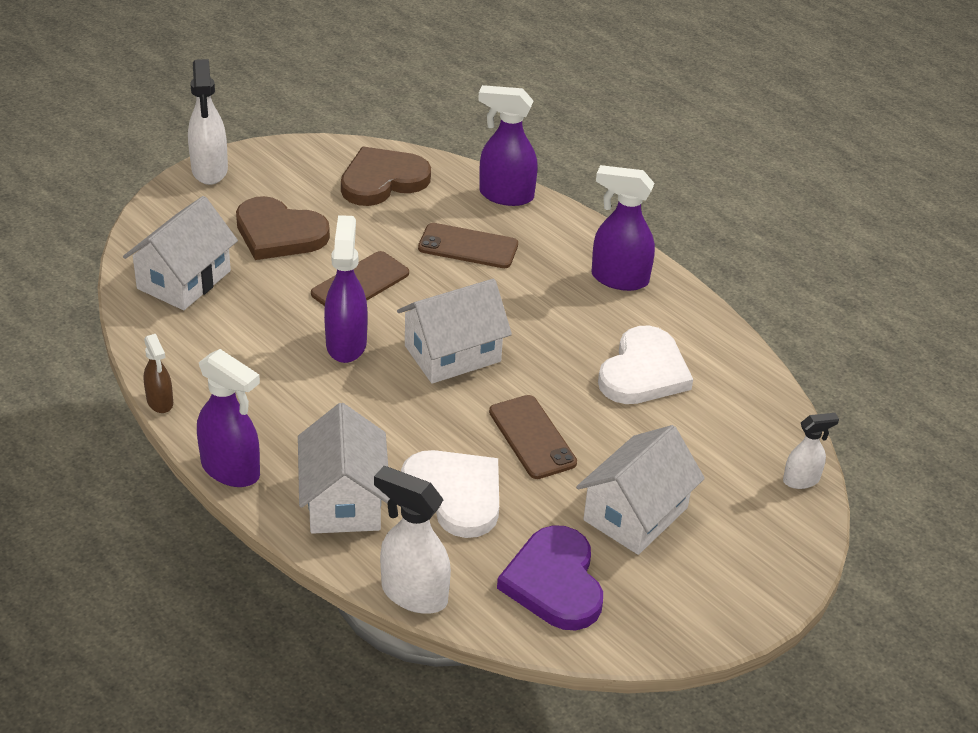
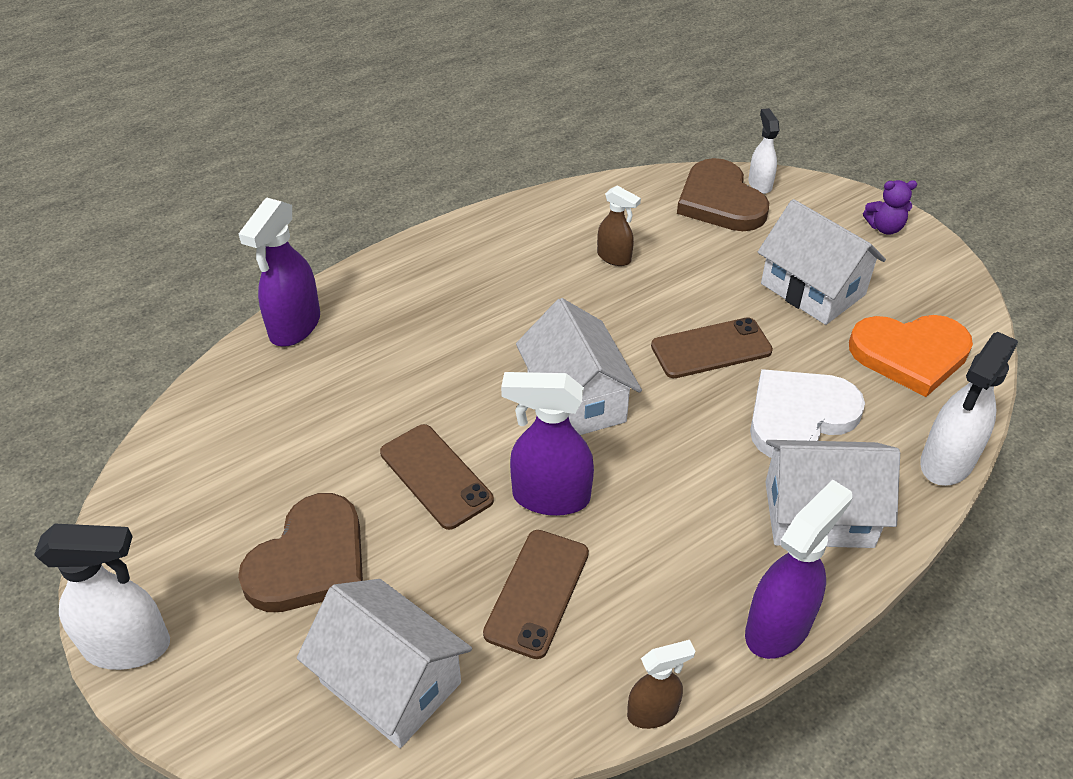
camera: 80 degrees left, 5 degrees up
(382, 180) = (225, 439): brown heart -> brown heart (720, 201)
(468, 246) = (385, 369): brown phone -> brown phone (537, 593)
(554, 582) = (910, 354): purple heart -> orange heart
(618, 278) = (466, 256): purple spray bottle -> none
(643, 372) = (614, 258): white heart -> brown spray bottle
(757, 581) = (884, 228): none -> purple teddy bear

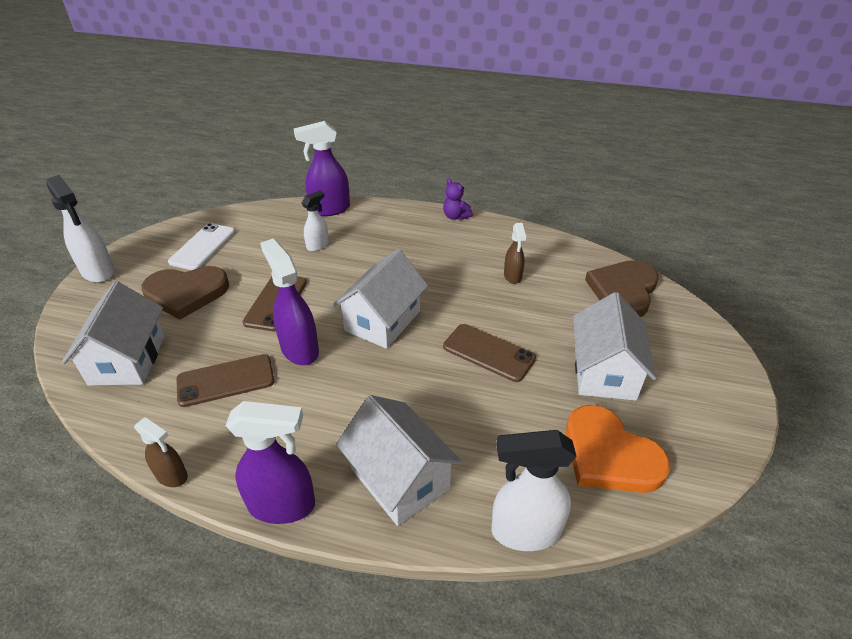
camera: 50 degrees right, 5 degrees down
(216, 496) = (203, 247): none -> white phone
(759, 184) = (666, 298): white spray bottle -> white spray bottle (318, 245)
(799, 416) = (477, 424): white heart -> none
(884, 228) = (719, 377): purple teddy bear -> purple teddy bear (455, 216)

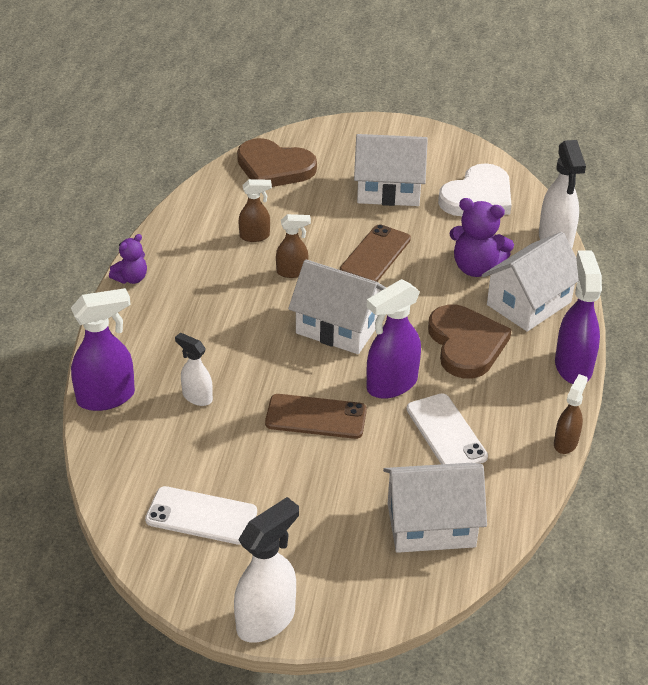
camera: 95 degrees left, 0 degrees up
(186, 293) = (306, 505): brown heart -> brown heart (466, 344)
(226, 380) = (446, 433): brown phone -> white phone
(329, 209) = (107, 397): purple spray bottle -> purple spray bottle turned 90 degrees counterclockwise
(462, 296) = (292, 272): none -> brown spray bottle
(467, 435) = (476, 267): none -> purple teddy bear
(609, 455) = (478, 196): orange heart -> white heart

